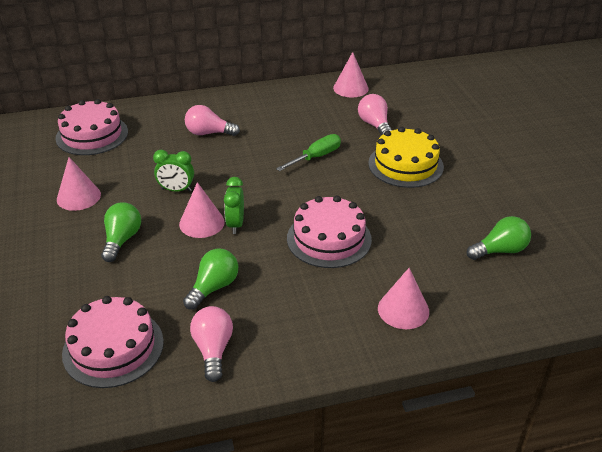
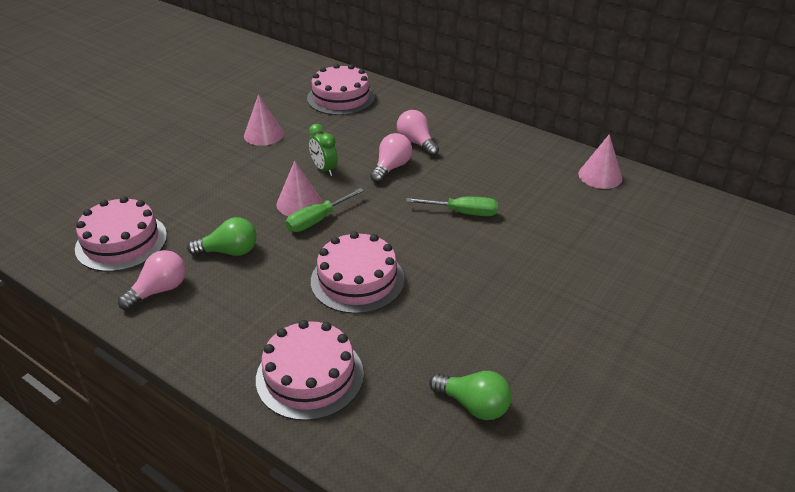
camera: 50 degrees right, 0 degrees up
(122, 240) = (237, 179): green light bulb -> none
(235, 224) = (317, 220): green clock -> green screwdriver
(375, 125) = (563, 220): pink light bulb -> pink light bulb (391, 168)
(403, 310) = (310, 376): pink cone -> pink cake
(405, 165) = (527, 271): yellow cake -> none

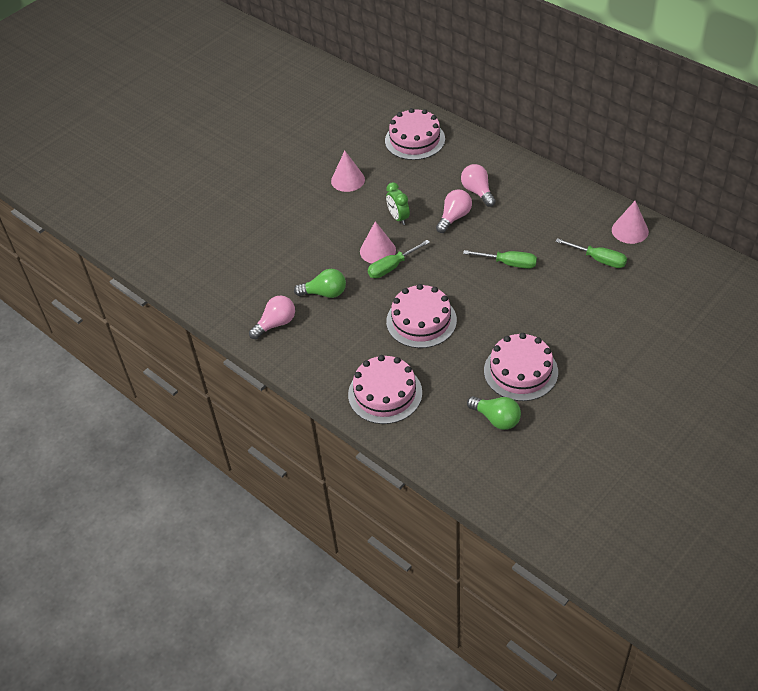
camera: 10 degrees right, 10 degrees up
(121, 242) = (243, 282): pink cake -> pink cake (520, 371)
(572, 206) = (599, 260): none -> green screwdriver

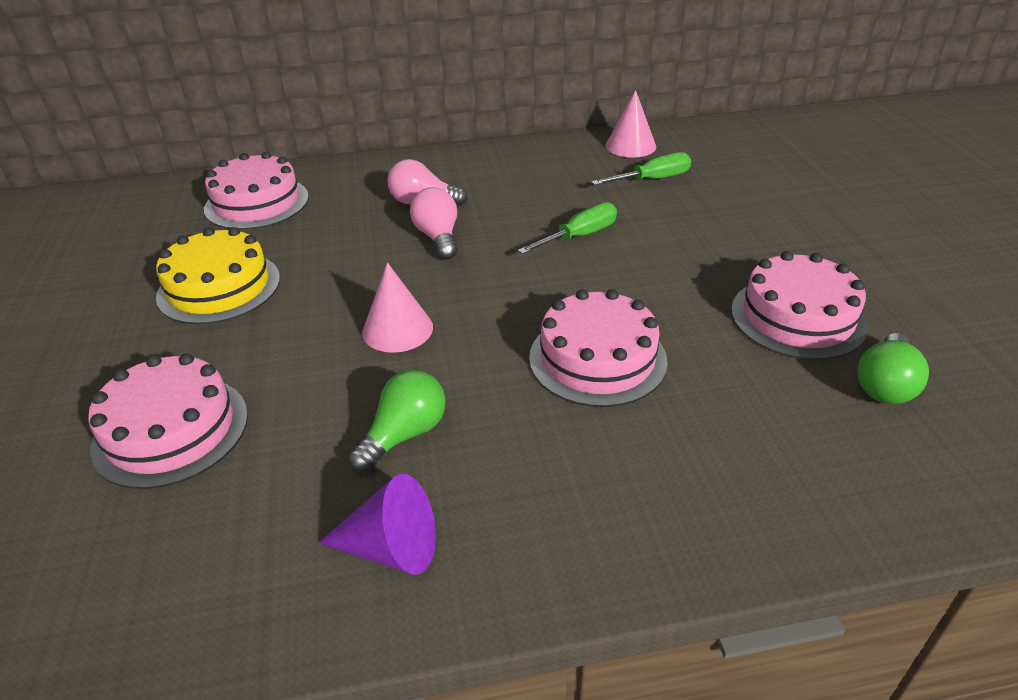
camera: 55 degrees left, 10 degrees down
(276, 324) = (391, 548): pink light bulb -> purple cone
(348, 180) = (219, 287): pink cone -> yellow cake
(385, 393) = (727, 484): pink cake -> pink cake (171, 430)
(391, 267) = (450, 333): green screwdriver -> none
(398, 218) = (365, 280): green clock -> none
(496, 419) = (885, 385): green light bulb -> green light bulb turned 135 degrees clockwise

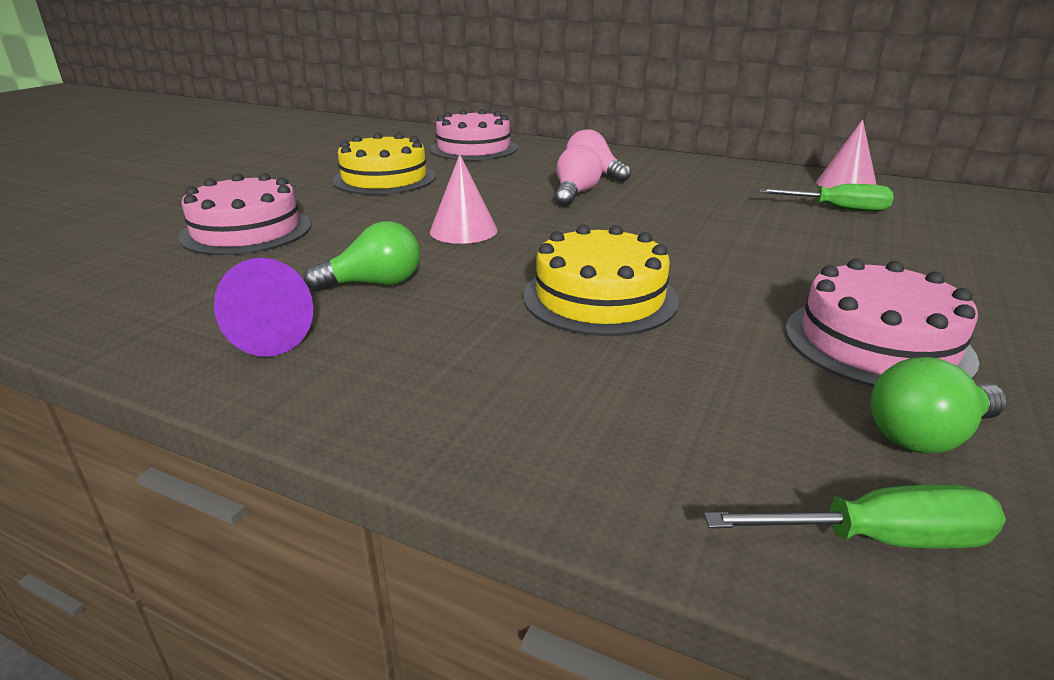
camera: 35 degrees right, 10 degrees down
(580, 236) = (704, 223): green screwdriver -> green screwdriver (881, 539)
(597, 358) = (600, 297): pink cake -> yellow cake

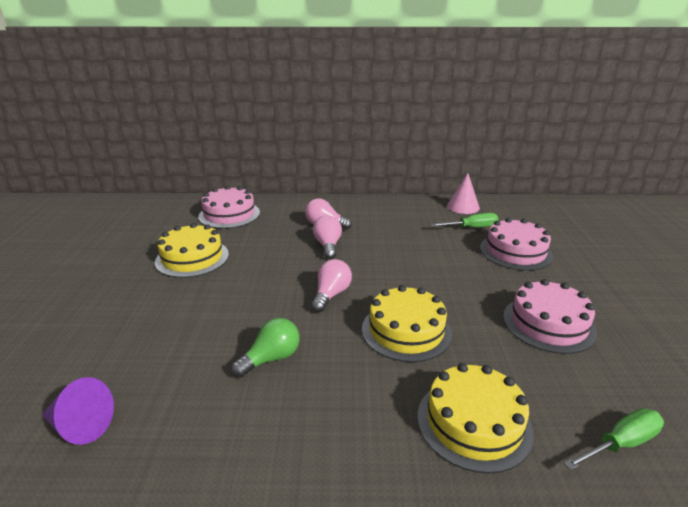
camera: 25 degrees left, 0 degrees up
(247, 231) = (137, 334): pink cake -> pink cake (515, 251)
(262, 337) = (240, 427): purple cone -> purple cone (80, 426)
(463, 230) = (287, 295): pink cone -> none
(526, 240) = (331, 294): none -> pink light bulb
(601, 425) = (474, 423): none -> yellow cake
(926, 436) = (601, 377): green light bulb -> none

